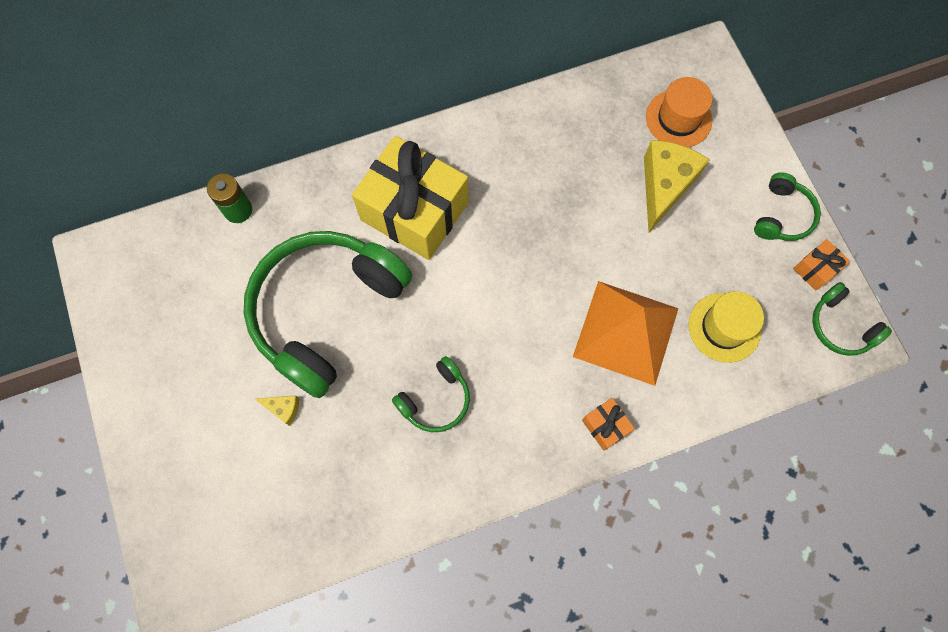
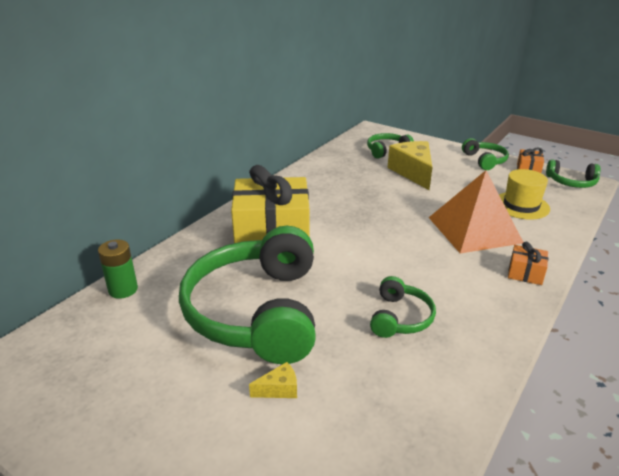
camera: 35 degrees left, 40 degrees down
(678, 118) = (387, 151): orange hat -> green headphones

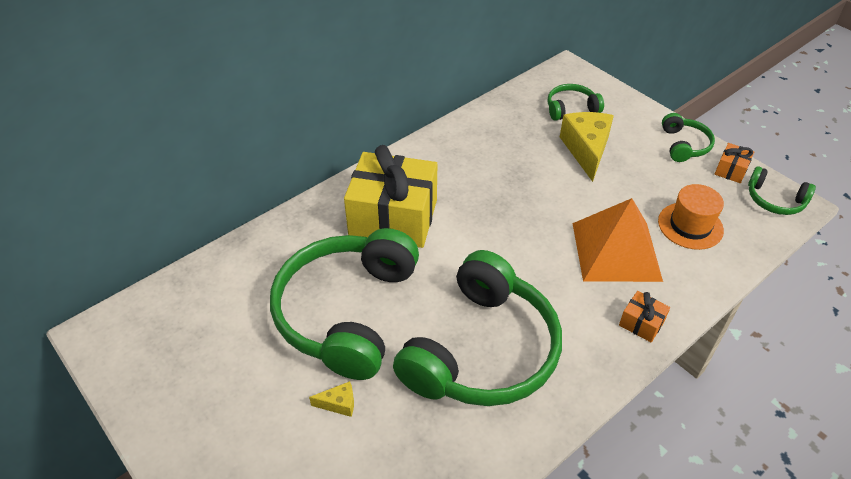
camera: 15 degrees right, 15 degrees up
(123, 290) = (231, 259): green battery -> none
(400, 317) = (482, 350): green headphones -> green headphones, size x2.23
(521, 205) = (690, 226): yellow hat -> orange hat

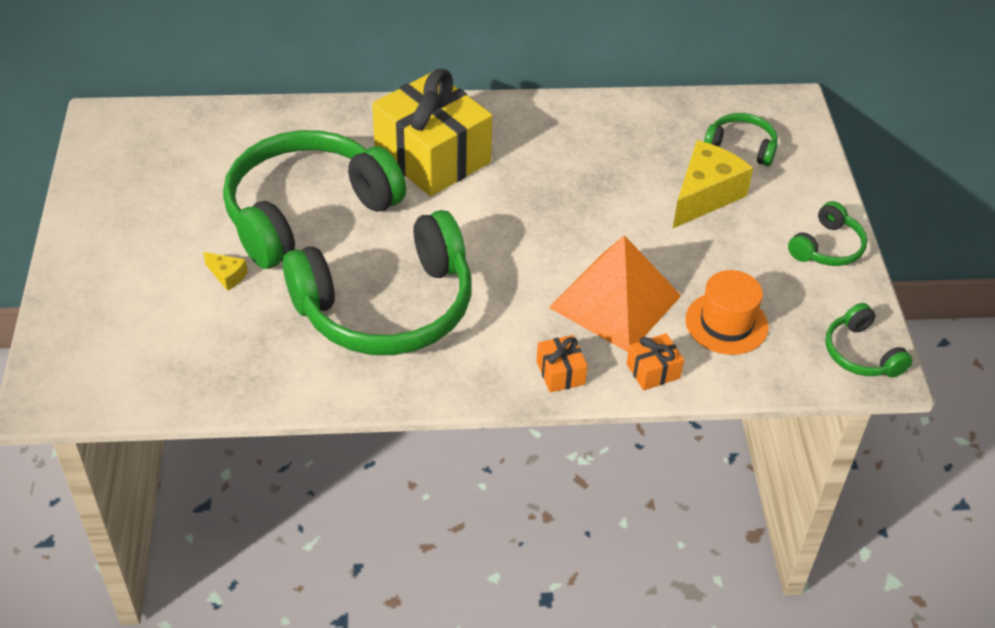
camera: 35 degrees right, 0 degrees up
(731, 170) = (849, 299): orange gift -> orange gift (653, 371)

